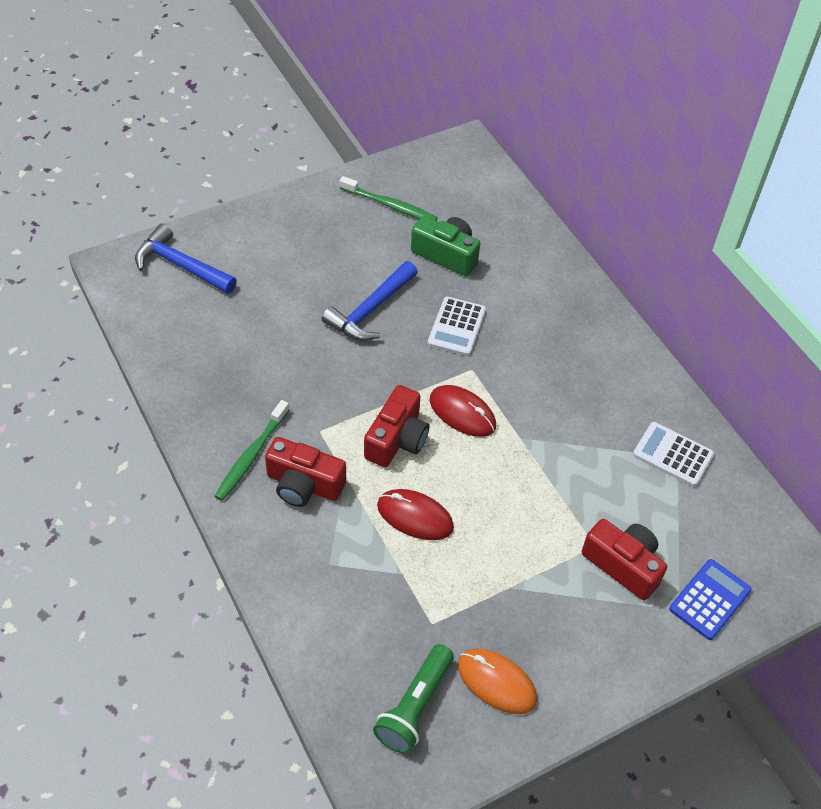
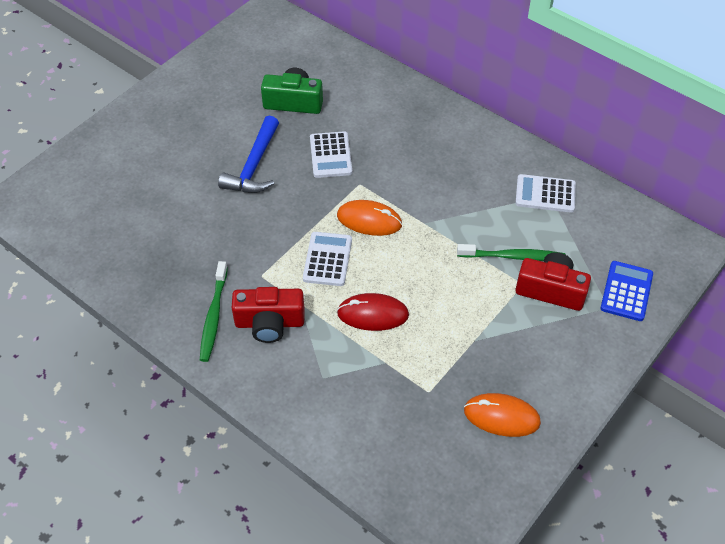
camera: 20 degrees left, 0 degrees up
(181, 265) = (73, 183): blue hammer -> none
(390, 205) = (228, 78): green toothbrush -> green toothbrush (513, 256)
(397, 439) = (327, 259): red camera -> white calculator
(414, 706) = (448, 461): green flashlight -> none
(462, 413) = (369, 220): red mouse -> orange mouse

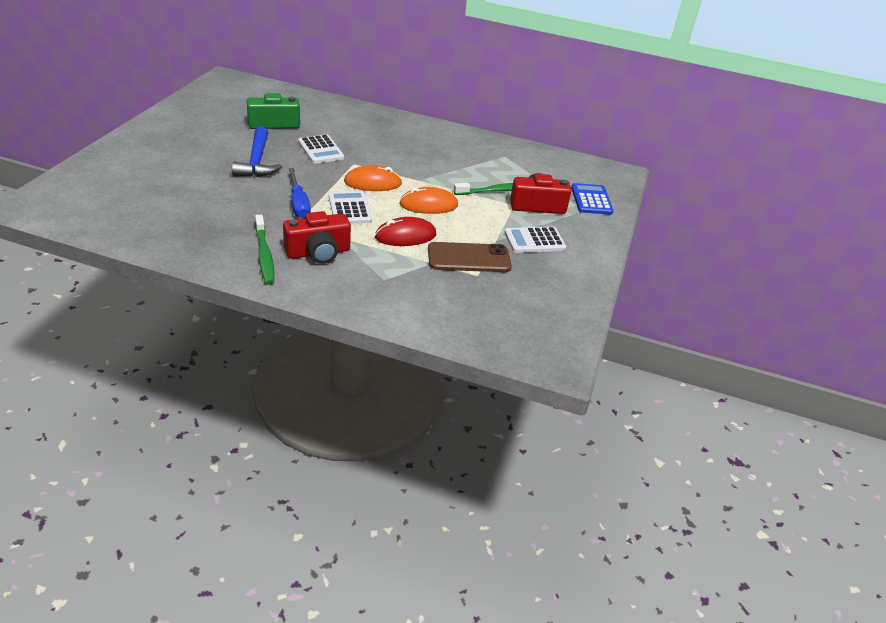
camera: 25 degrees left, 15 degrees down
(275, 242) = (298, 203): none -> blue screwdriver
(430, 363) = (469, 258): none -> brown phone
(501, 417) = (543, 281): orange mouse -> orange mouse (428, 205)
(545, 194) = (501, 156): white calculator -> white calculator (534, 241)

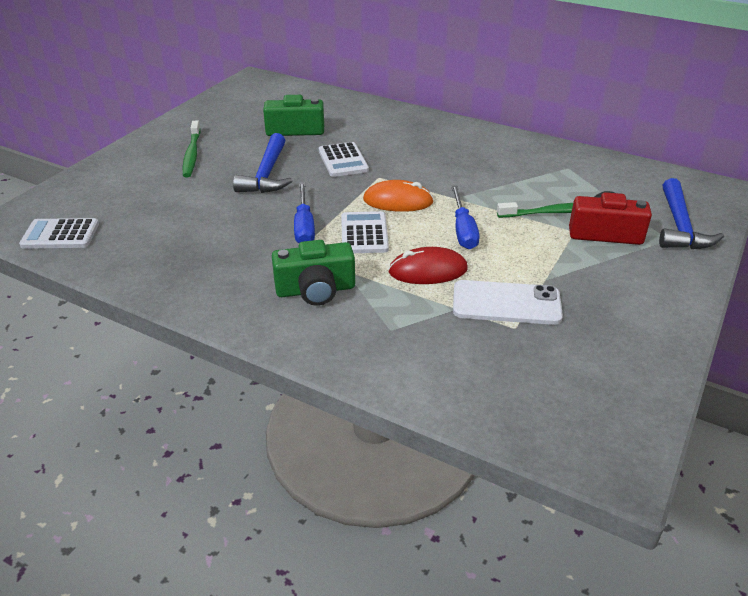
camera: 15 degrees right, 0 degrees up
(264, 255) = (250, 291): green toothbrush -> green toothbrush (192, 154)
(318, 252) = (315, 290): red camera -> green camera
(428, 205) = (463, 230): orange mouse -> blue screwdriver
(469, 258) = (506, 303): brown phone -> white phone
(534, 241) = (597, 281): white calculator -> white calculator (60, 235)
(591, 200) = (679, 226): blue calculator -> blue hammer

